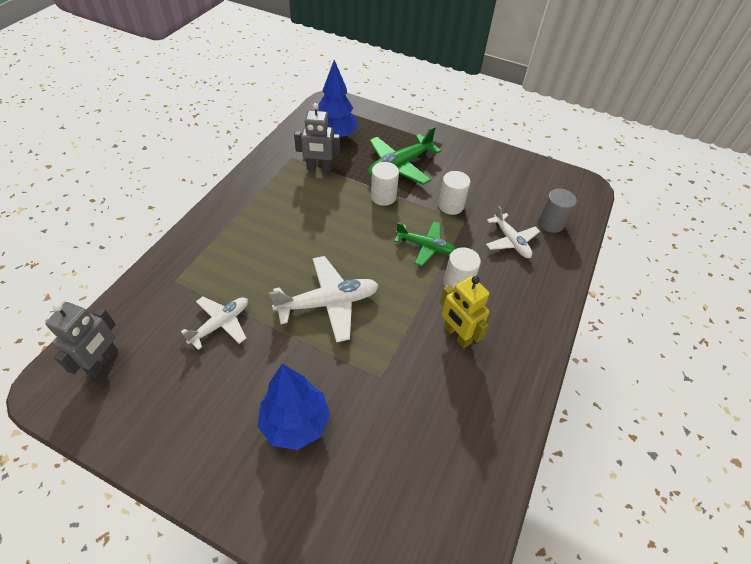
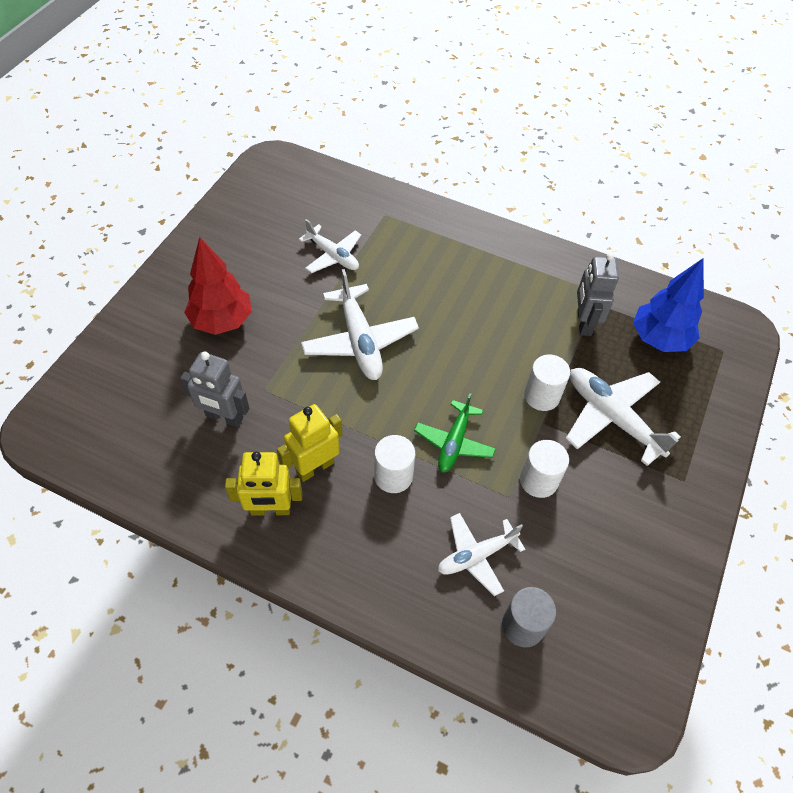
camera: 90 degrees right, 5 degrees up
(103, 362) = (294, 185): grey robot -> grey robot (224, 417)
(295, 423) = (222, 321): blue tree -> red tree
(399, 166) = (612, 417): green plane -> white plane
(499, 366) = (270, 509): none -> yellow robot

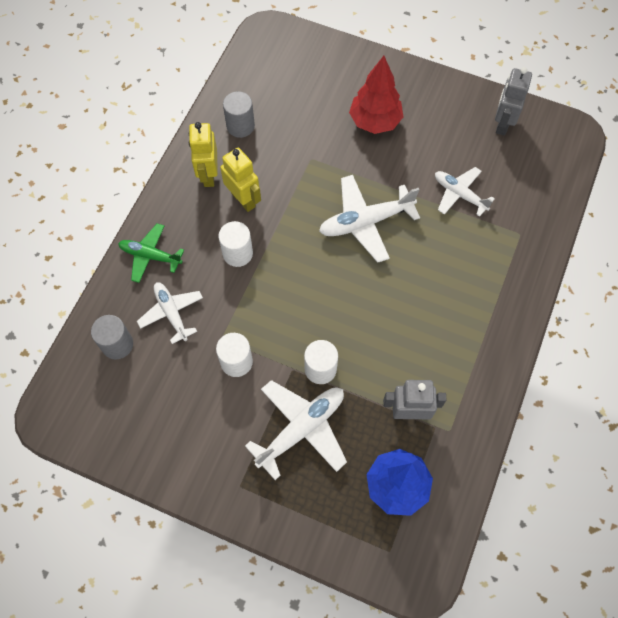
camera: 90 degrees right, 10 degrees up
(197, 468) = (240, 126): none -> grey cylinder
(224, 417) = (284, 136): grey robot -> grey robot (502, 123)
(333, 255) = (459, 194): white plane -> white plane turned 90 degrees clockwise
(454, 442) = (269, 297): green plane -> green plane (150, 256)

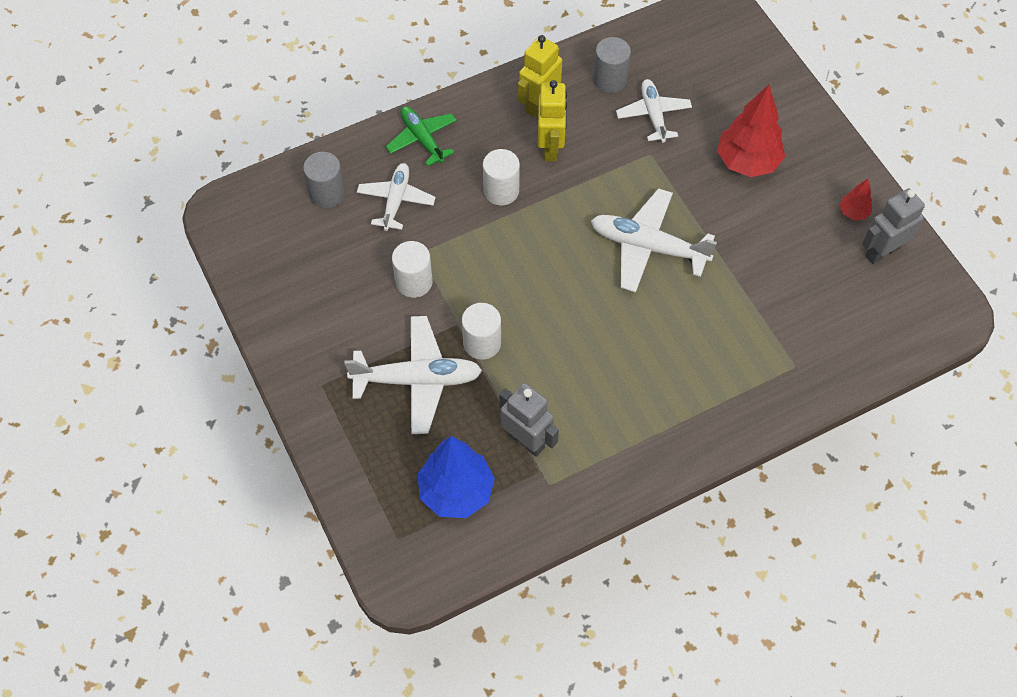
camera: 40 degrees right, 5 degrees down
(459, 194) = (768, 287): white plane -> white plane (653, 115)
(464, 110) = (853, 212): none -> red tree

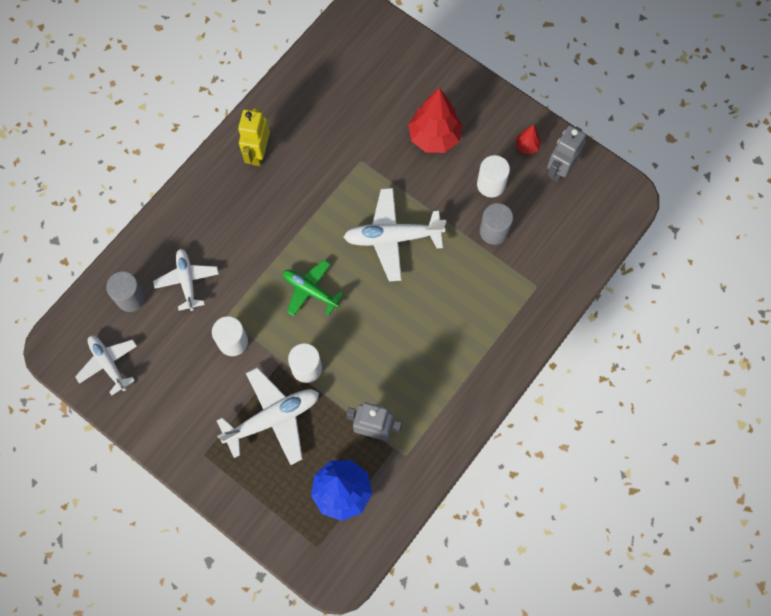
camera: 25 degrees left, 10 degrees up
(422, 139) = (183, 220): green plane -> green plane (310, 290)
(501, 191) = (263, 238): white cylinder -> white cylinder (491, 184)
(551, 147) = (284, 186): yellow robot -> none
(610, 79) = (303, 110): grey cylinder -> grey cylinder (494, 231)
(653, 115) = (348, 126): white plane -> white plane (108, 364)

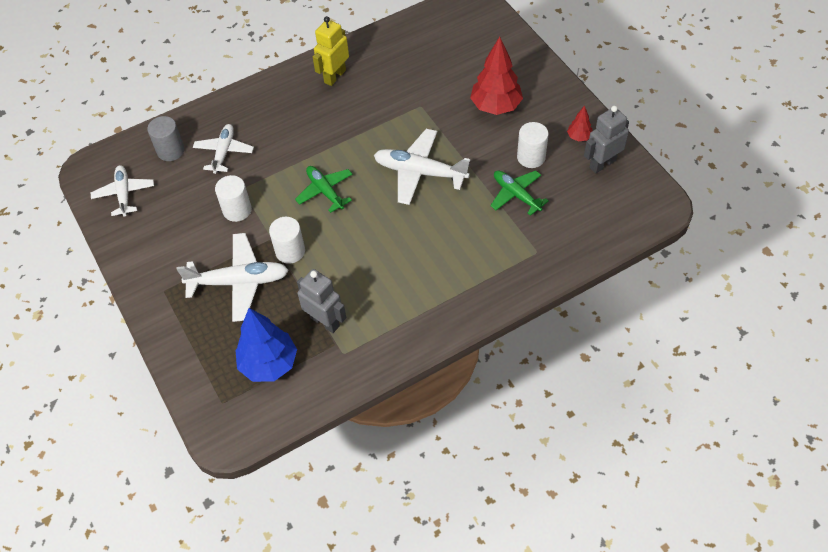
camera: 25 degrees right, 15 degrees down
(494, 231) = (516, 195): grey cylinder -> green plane

